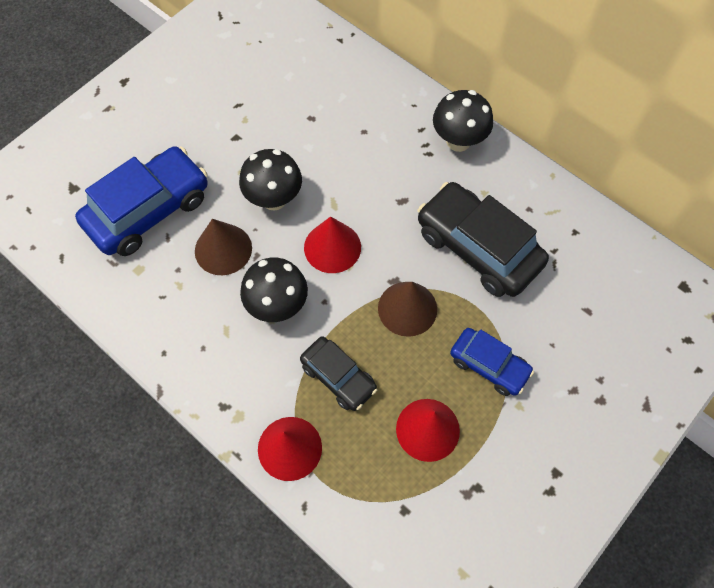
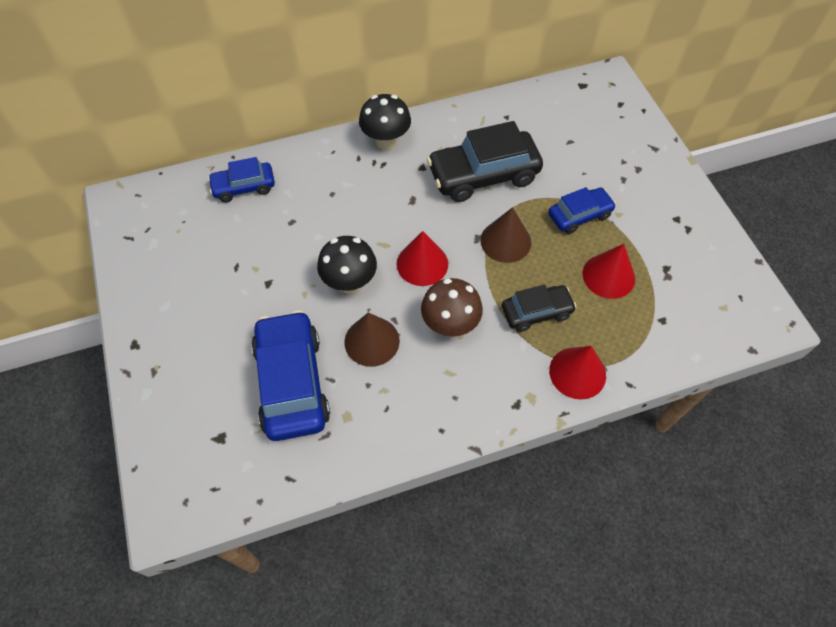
camera: 60 degrees left, 5 degrees down
(277, 306) = (450, 325): black mushroom -> brown mushroom
(324, 61) = (244, 187): none -> blue car

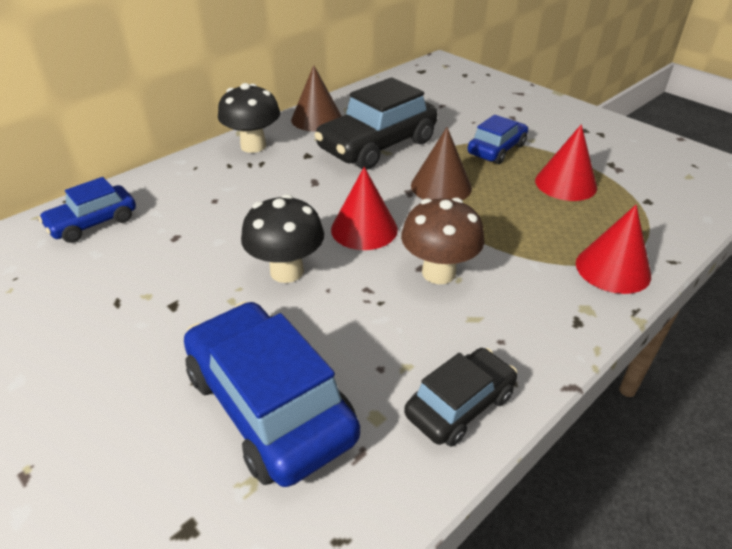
camera: 25 degrees left, 20 degrees down
(372, 341) = (354, 319): brown cone -> brown cone (316, 119)
(536, 312) = (522, 232): black car -> black car (459, 405)

